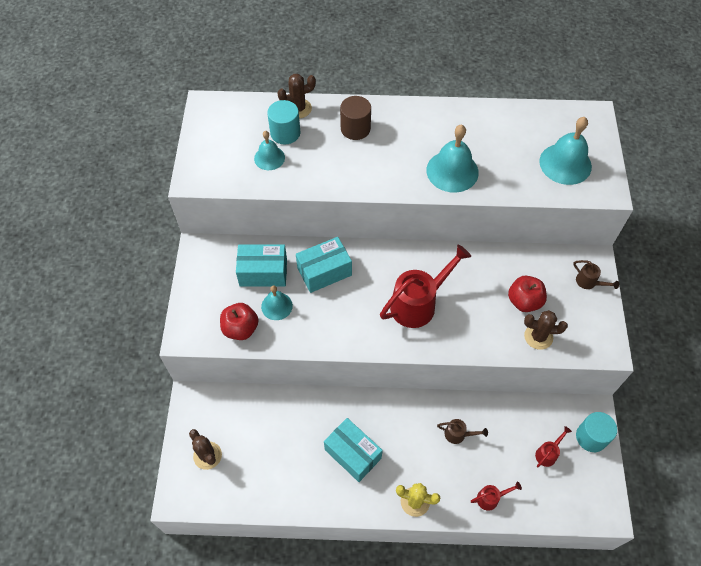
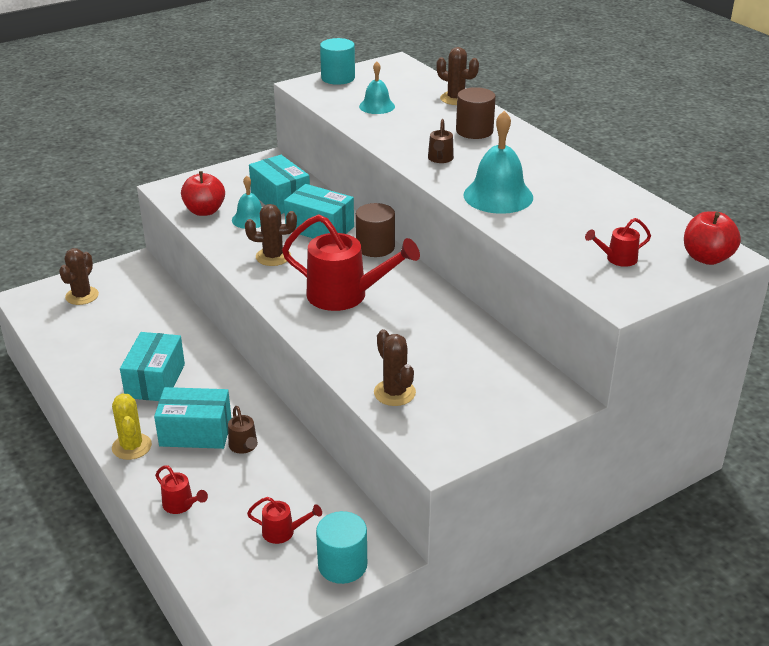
camera: 55 degrees right, 25 degrees down
(285, 133) = (417, 103): turquoise cylinder -> turquoise cylinder (338, 78)
(339, 319) = (273, 257): none -> brown cactus
(373, 254) = (375, 247): none -> brown cylinder
(426, 456) = (195, 432): none -> turquoise box
(524, 301) = (433, 365): red apple -> red apple (707, 258)
(565, 163) = (617, 259): turquoise bell -> red watering can
(589, 282) = (522, 406): brown watering can -> brown watering can (440, 159)

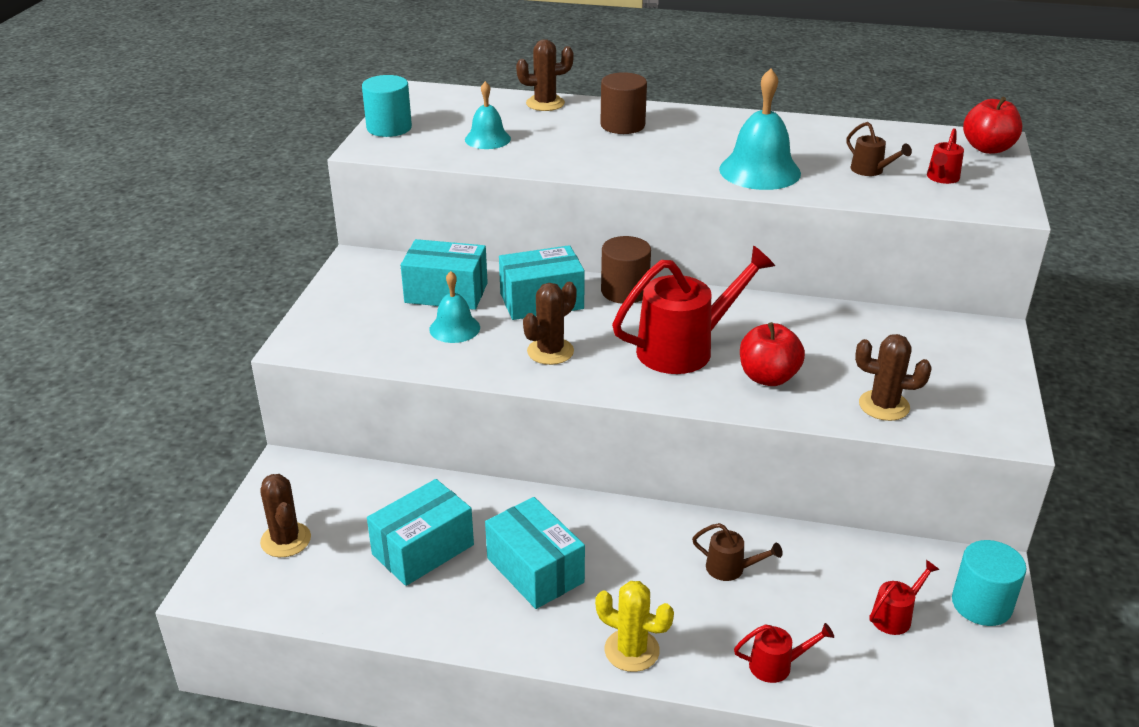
camera: 45 degrees left, 0 degrees up
(195, 432) = (665, 589): turquoise box -> turquoise box (423, 549)
(204, 211) = (389, 346): red apple -> red apple (768, 377)
(440, 159) = (648, 162): brown watering can -> brown watering can (871, 171)

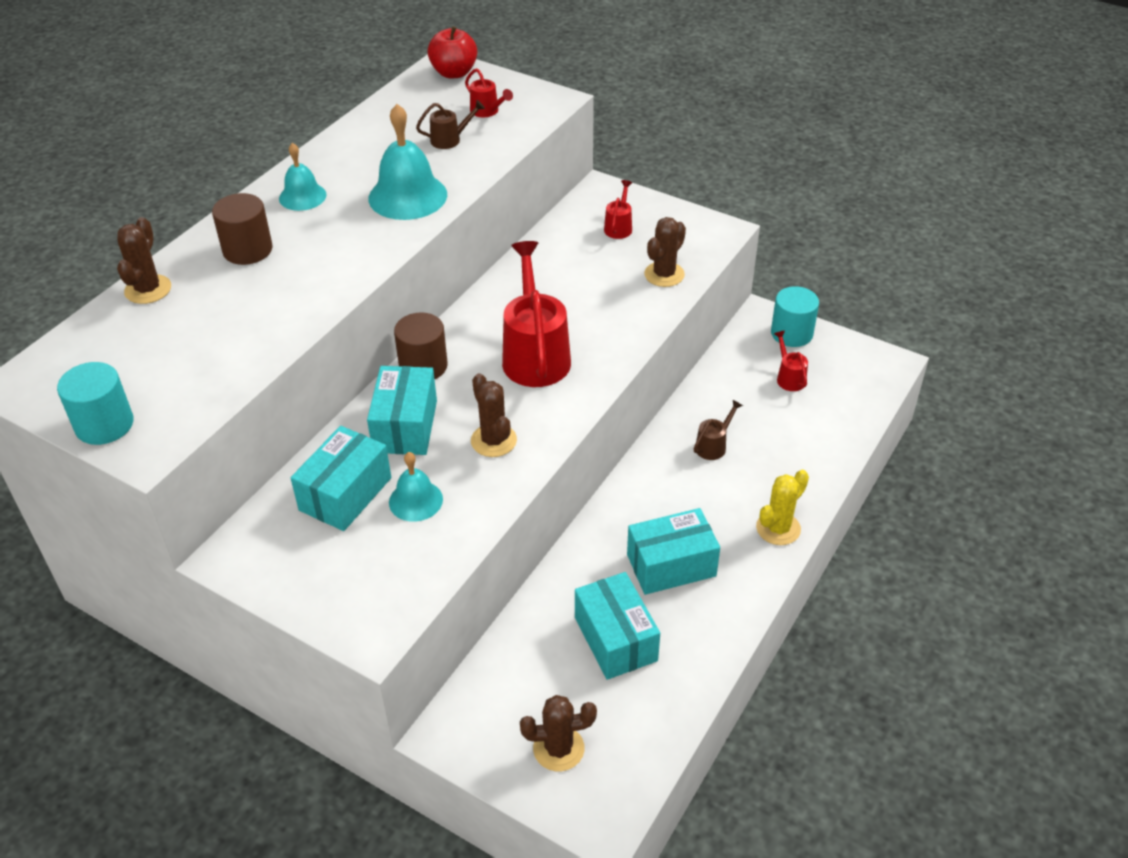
camera: 70 degrees left, 10 degrees up
(487, 139) = (201, 351): turquoise bell -> turquoise bell (302, 196)
(768, 377) = (600, 321): red apple -> none
(777, 665) = (815, 453): red watering can -> red watering can (619, 227)

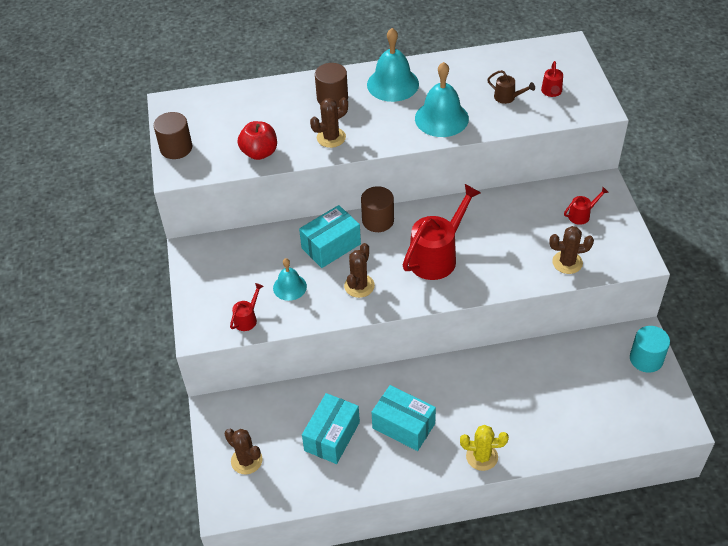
camera: 50 degrees right, 5 degrees up
(104, 424) = (176, 148): turquoise cylinder -> brown cylinder
(148, 289) = (268, 90): brown cactus -> brown cactus (331, 137)
(302, 196) = (393, 84): turquoise bell -> turquoise bell, size x1.67
(345, 494) = (266, 259): turquoise box -> none
(454, 73) = (567, 54): red apple -> red apple (259, 153)
(713, 445) = (509, 385): brown watering can -> none
(789, 377) = (606, 383): red watering can -> red watering can (247, 318)

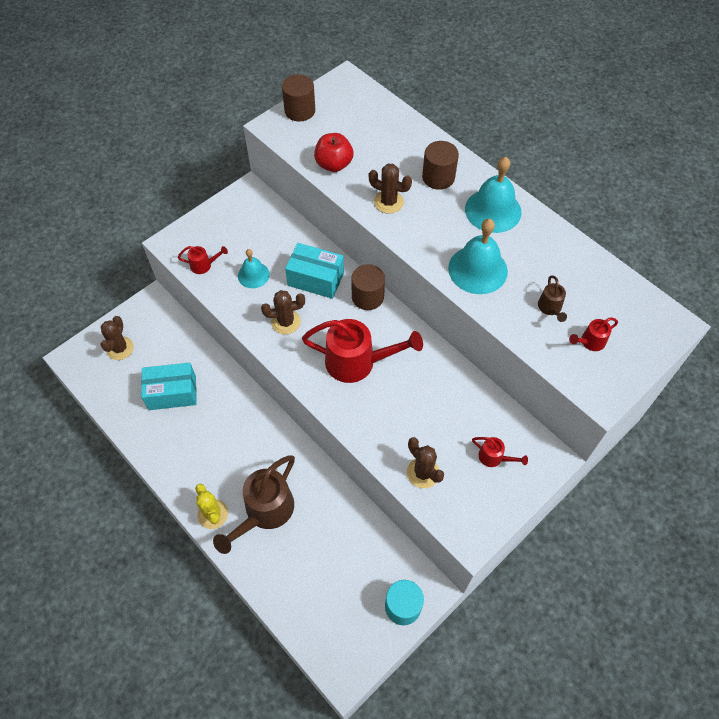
camera: 55 degrees right, 10 degrees up
(403, 426) = (210, 438): turquoise box -> none
(505, 416) = (264, 512): none -> brown watering can

